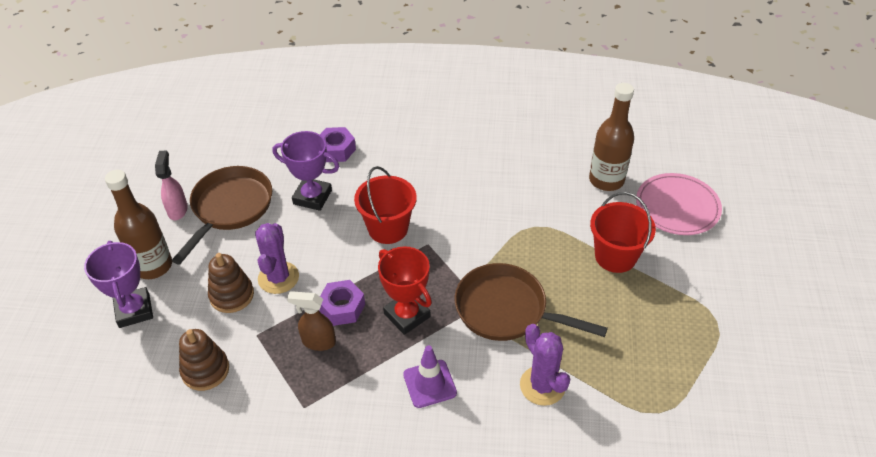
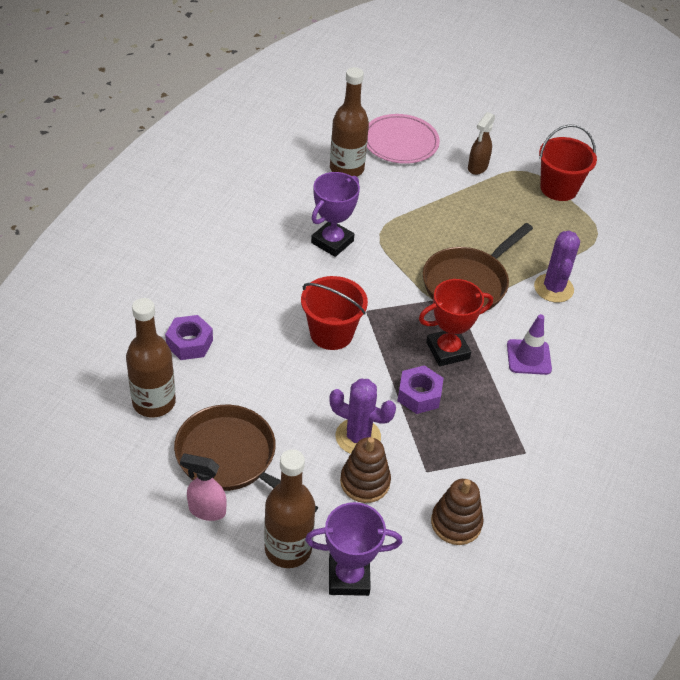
camera: 75 degrees left, 0 degrees up
(269, 151) = (154, 402): none -> brown bottle
(312, 197) = (253, 381): purple trophy -> purple trophy (332, 242)
(318, 342) = (454, 424): brown spray bottle -> brown spray bottle (477, 167)
(542, 386) = (553, 288): purple cactus -> purple cactus turned 75 degrees counterclockwise
(615, 256) = (438, 198): red bucket -> red bucket (558, 188)

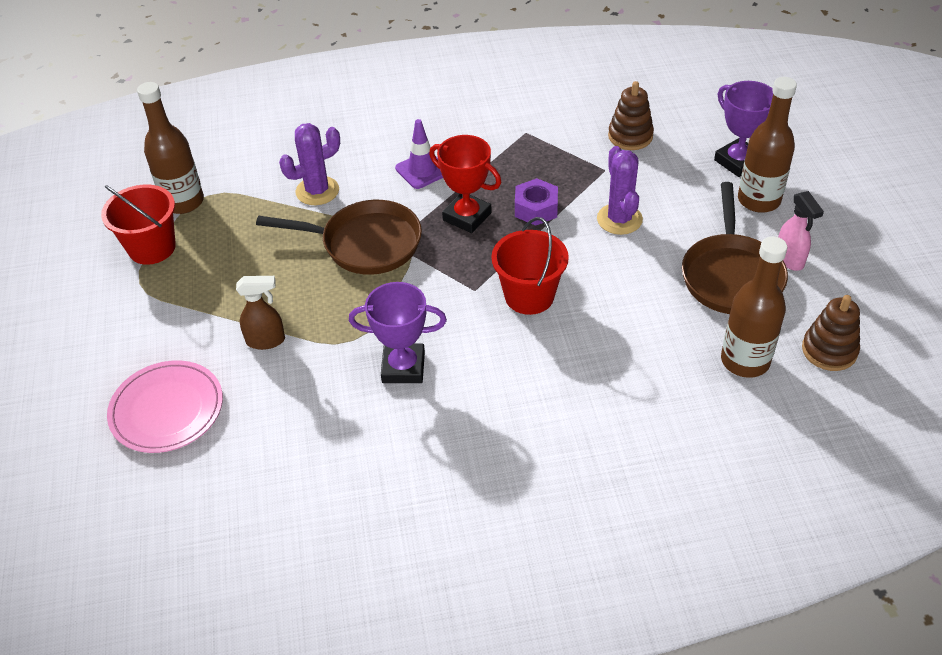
camera: 120 degrees left, 0 degrees up
(189, 343) = (655, 384): purple nut -> none
(346, 169) = (264, 428): brown bottle -> brown bottle (183, 202)
(365, 482) = (655, 194): brown stacking toy -> brown stacking toy (829, 350)
(477, 167) = (164, 322): brown spray bottle -> brown spray bottle (266, 341)

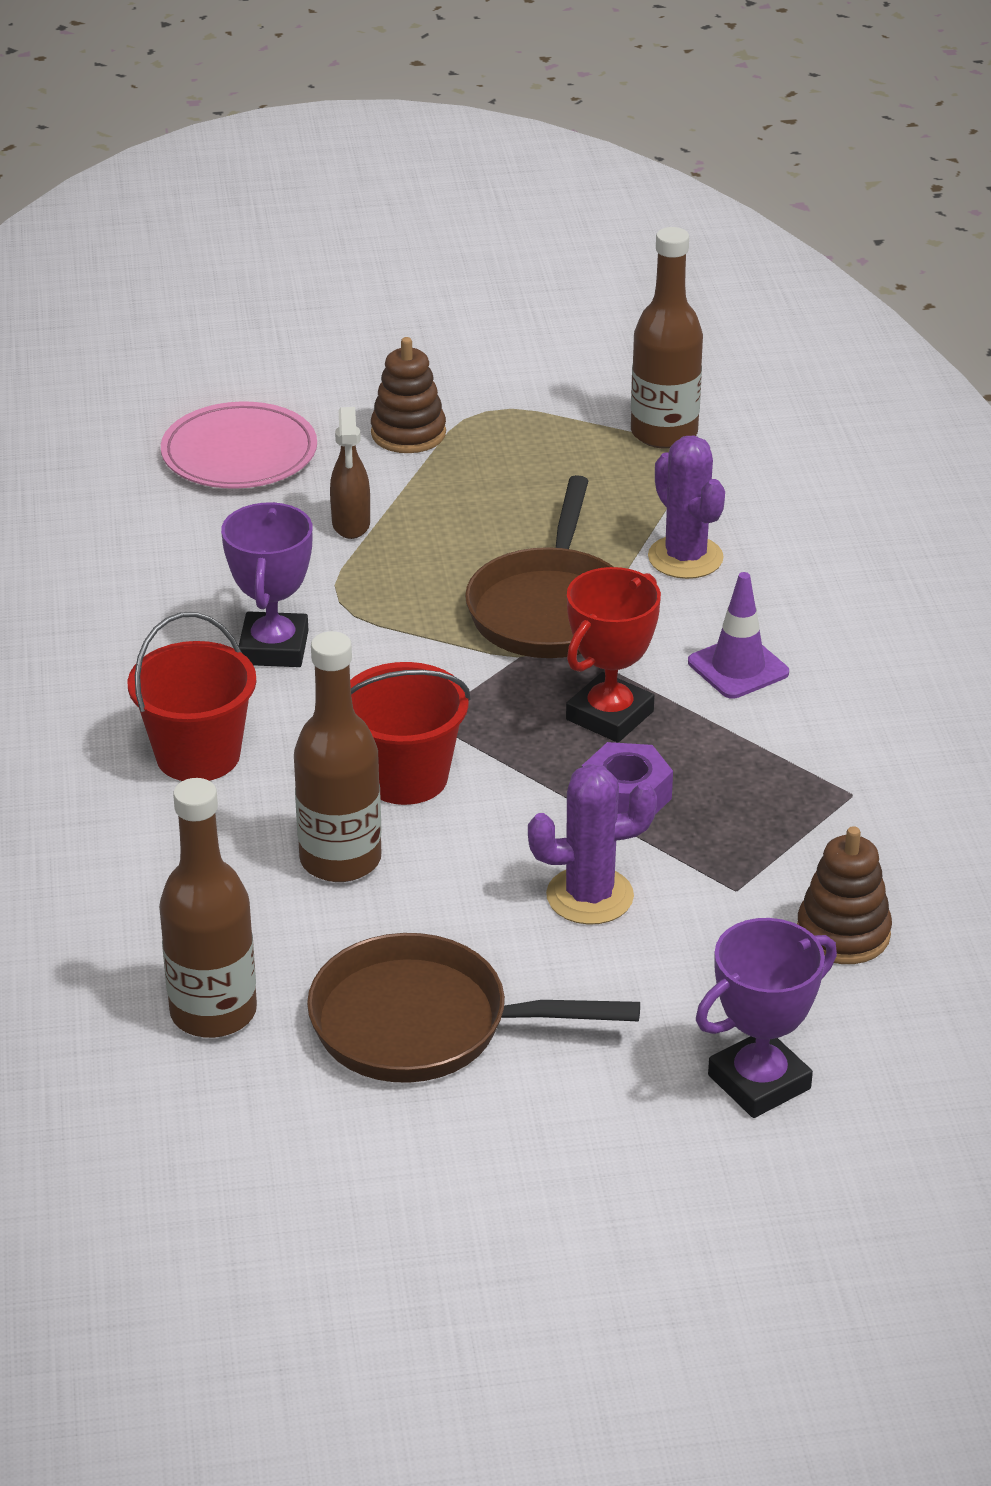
camera: 90 degrees right, 10 degrees down
(152, 248) = (560, 415): red bucket -> red bucket (198, 755)
(758, 200) = (634, 1095): brown bottle -> brown bottle (340, 860)
(790, 260) = (456, 1112): pink spray bottle -> none
(829, 350) = (216, 1124): brown stacking toy -> brown stacking toy (408, 433)

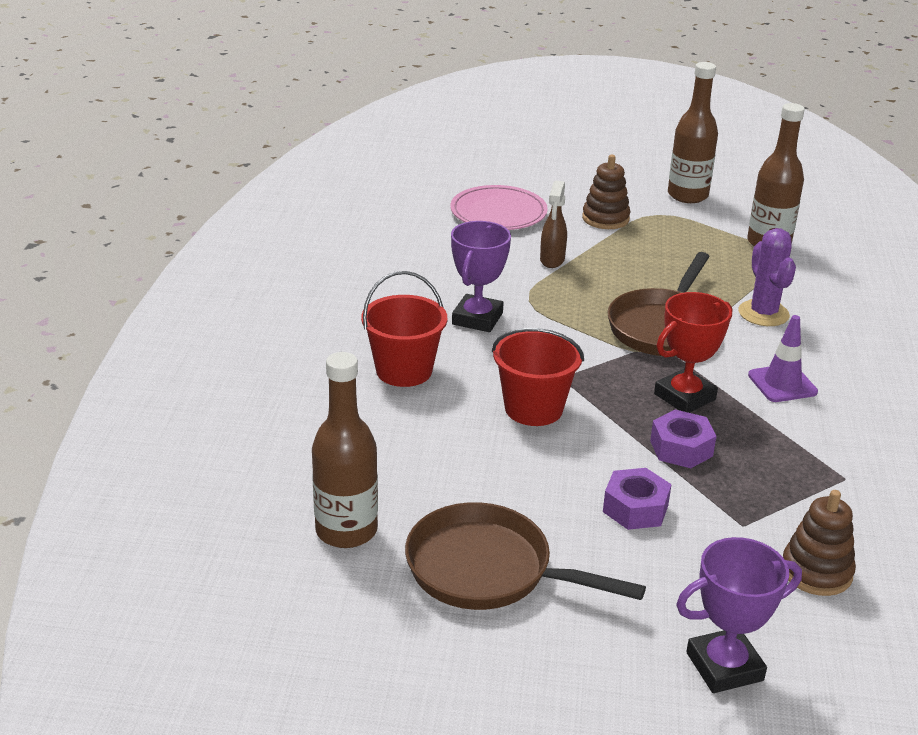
camera: 15 degrees right, 5 degrees down
(340, 860) = (471, 451): brown bottle -> brown bottle (687, 195)
(589, 896) = (635, 508): purple cactus -> purple nut

